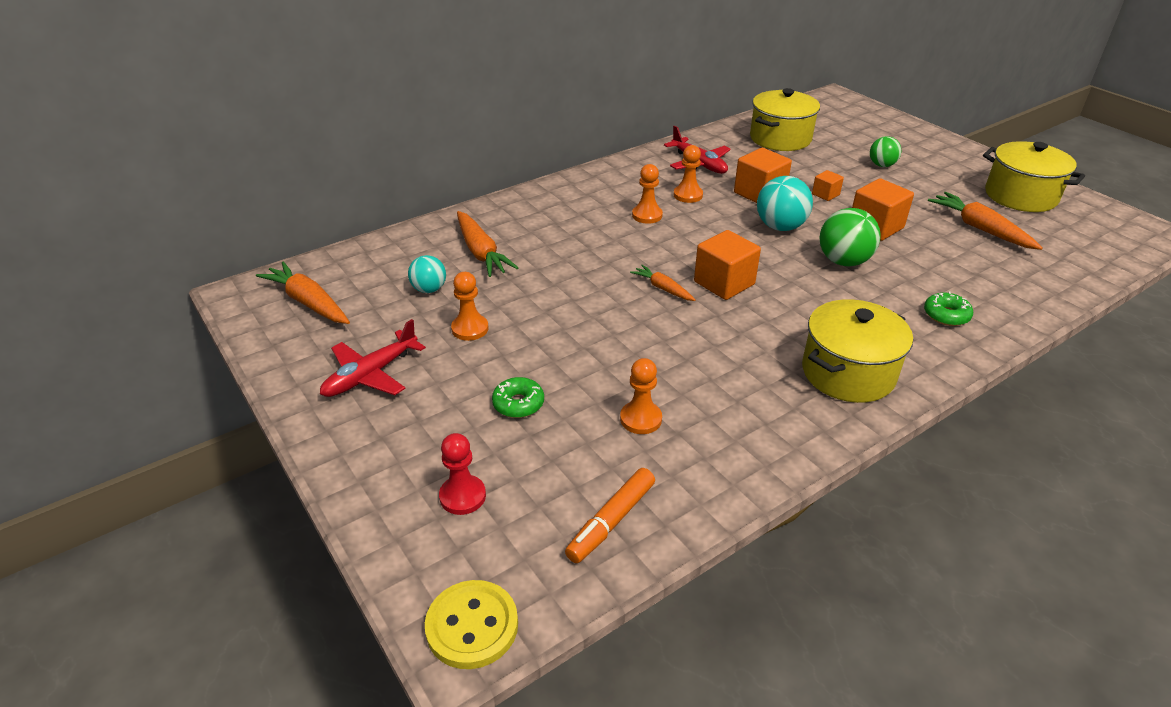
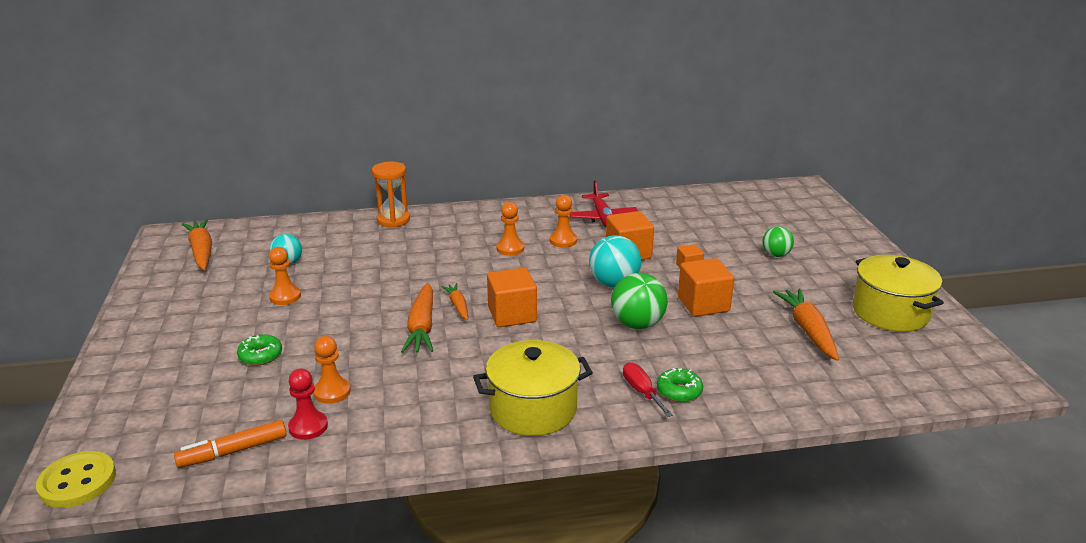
camera: 25 degrees right, 10 degrees down
(371, 374) = (189, 308): red plane -> none
(462, 496) = (159, 403): red pawn -> red pawn (308, 427)
(481, 252) = (352, 246): orange carrot -> orange carrot (422, 327)
(493, 213) = (393, 220): none -> orange hourglass
(780, 138) = (703, 212): yellow pot -> none
(918, 325) = (642, 392): none -> red screwdriver

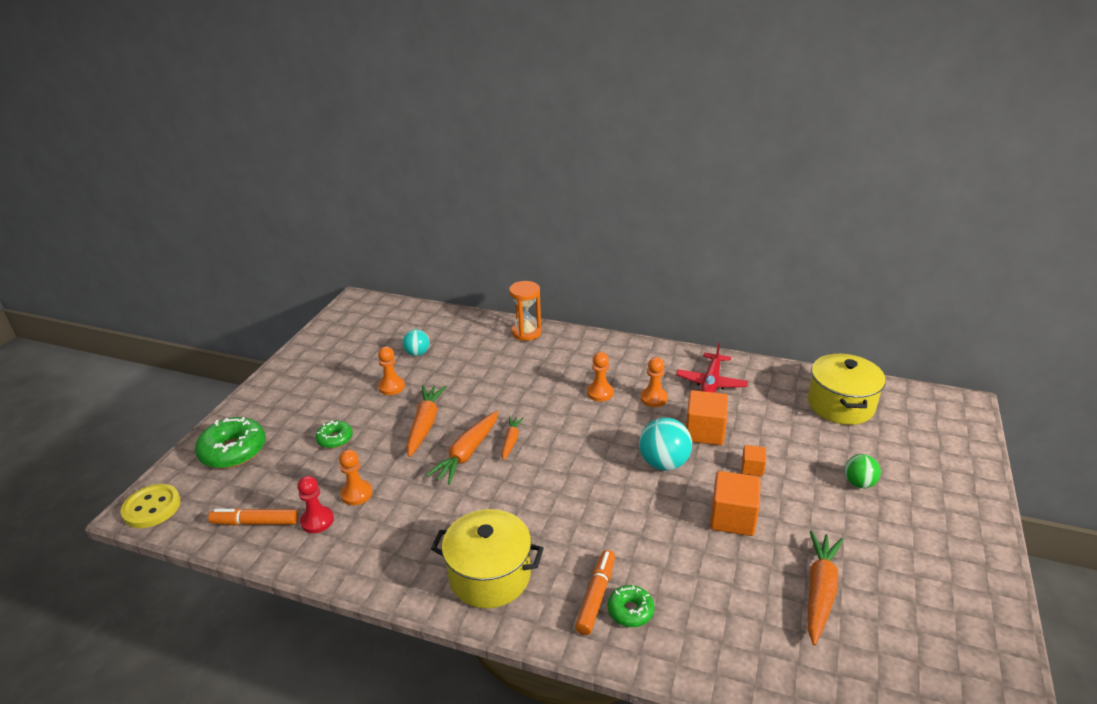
camera: 30 degrees right, 5 degrees up
(139, 401) = (233, 451): none -> green donut
(201, 251) = (367, 324): orange carrot -> orange carrot (425, 425)
(512, 314) = (548, 466): orange cube -> none
(637, 324) = (650, 518): green ball -> none
(642, 392) = (596, 597): red screwdriver -> orange marker
(890, 312) = (936, 605): yellow pot -> yellow pot (840, 405)

